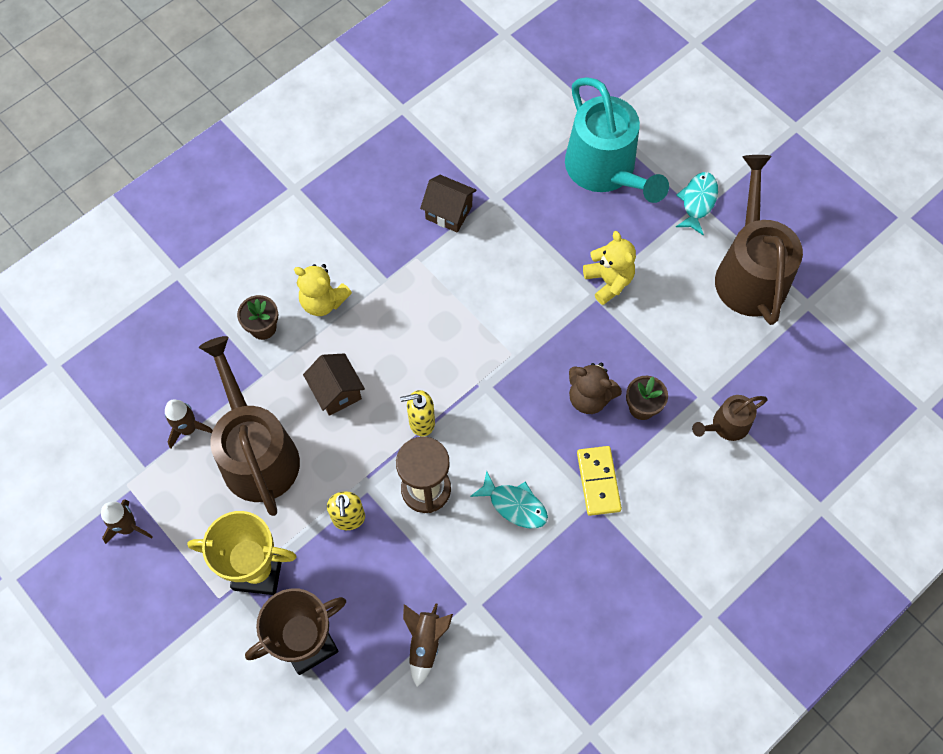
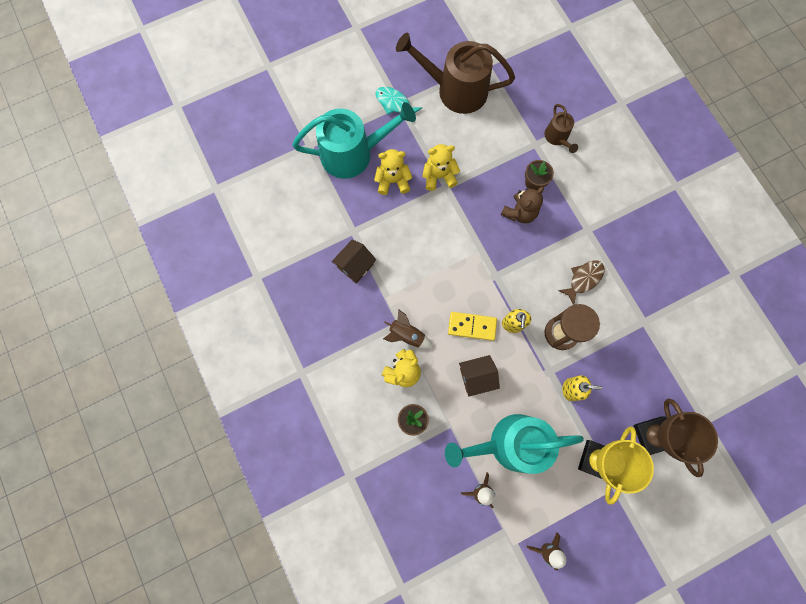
camera: 75 degrees left, 10 degrees up
(257, 453) = (510, 443): brown watering can -> turquoise watering can
(425, 643) = (664, 359): brown rocket -> brown rocket (406, 335)
(514, 505) = (583, 279): turquoise fish -> brown fish
(582, 227) = (393, 181): none -> yellow teddy bear
(598, 481) = (578, 224): yellow domino -> yellow domino (472, 326)

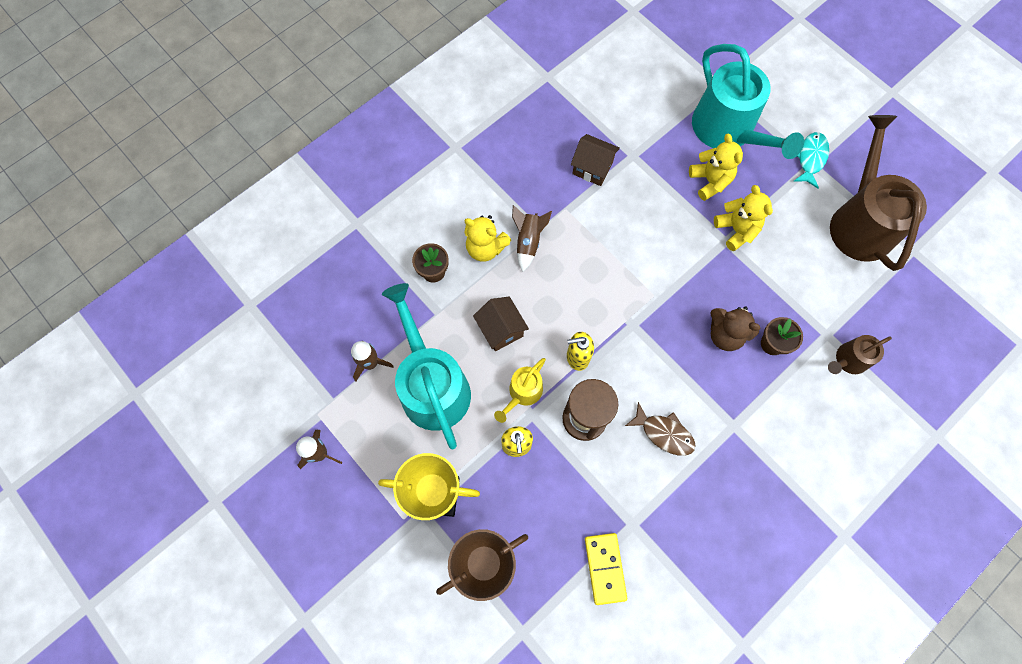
camera: 75 degrees right, 5 degrees down
(472, 326) = (560, 311): yellow domino -> yellow domino (605, 568)
(531, 374) = (523, 393): none -> yellow watering can

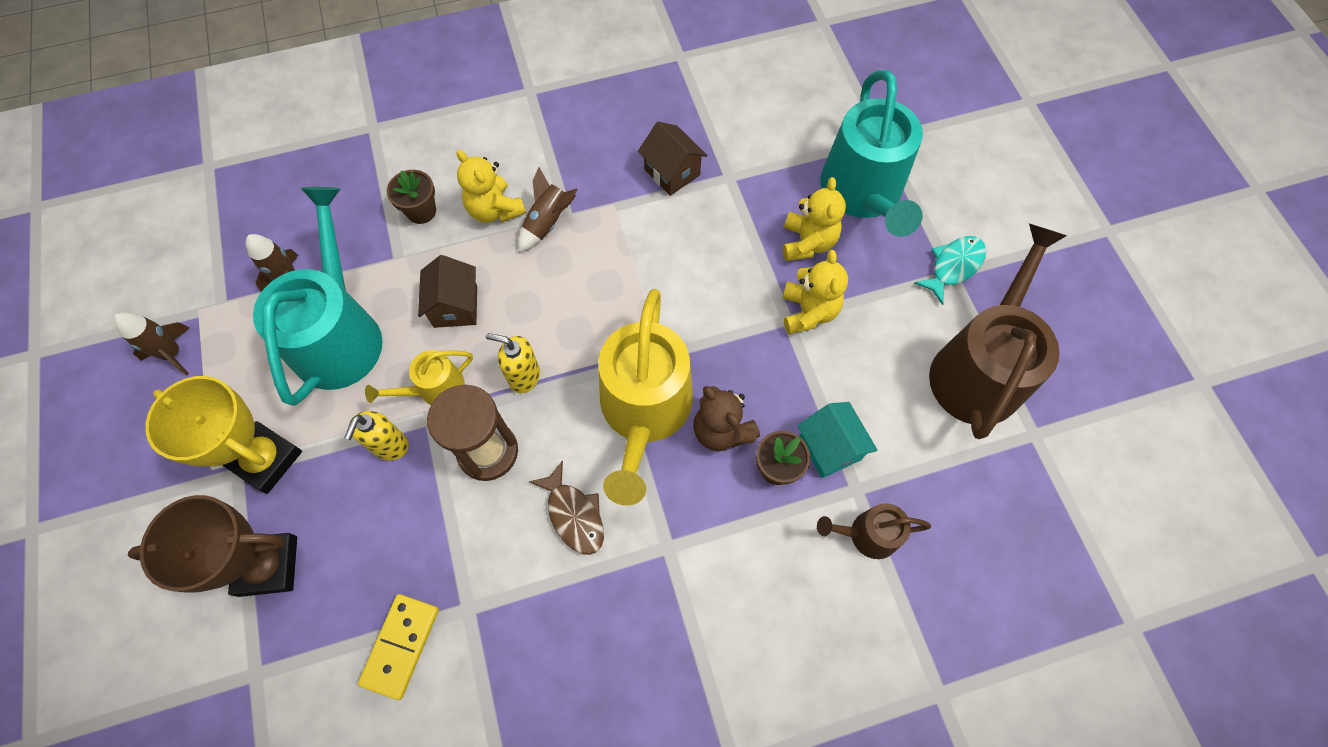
camera: 25 degrees right, 5 degrees down
(669, 345) = (644, 411): none -> yellow watering can
(797, 315) = (829, 448): none -> turquoise house

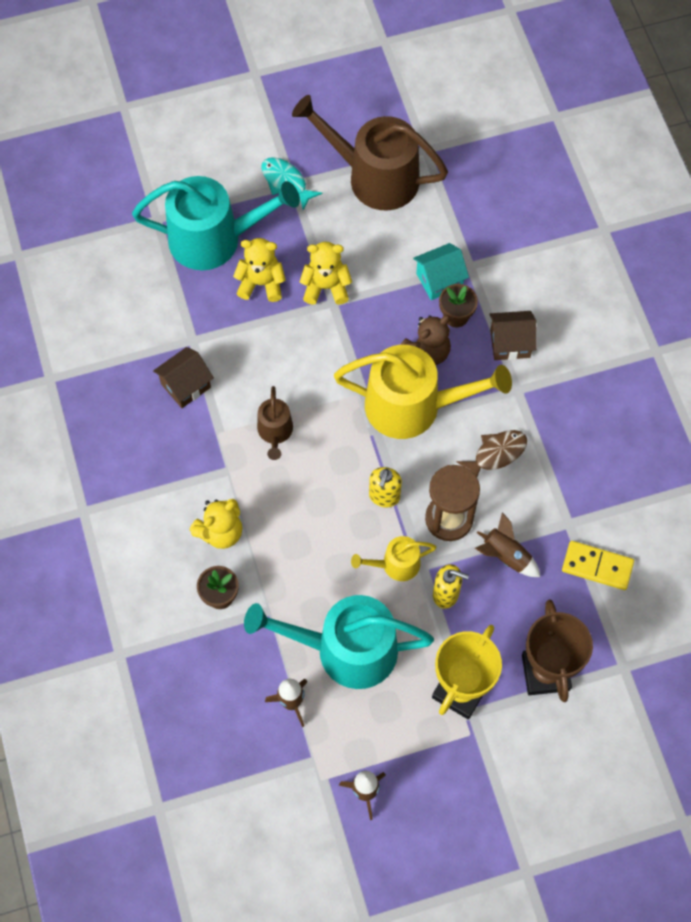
camera: 90 degrees left, 0 degrees up
(435, 389) = (396, 564): yellow watering can -> yellow watering can turned 105 degrees clockwise
(455, 306) = (319, 556): brown house -> brown house (510, 343)
(547, 223) = (236, 486): brown rocket -> brown rocket (505, 555)
(867, 534) = (502, 261): brown watering can -> brown watering can (275, 432)

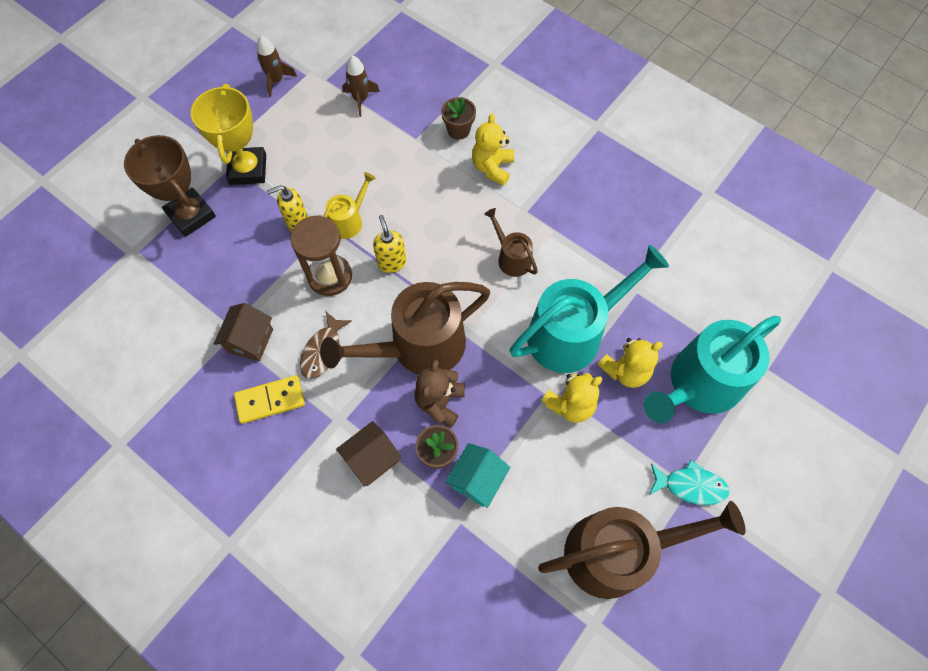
camera: 145 degrees right, 0 degrees up
(186, 385) = (608, 249): brown house -> brown house (250, 340)
(346, 649) = (346, 148): turquoise watering can -> turquoise watering can (572, 333)
(413, 406) = (419, 346): yellow watering can -> brown watering can
(505, 555) = (268, 276): brown rocket -> none
(597, 566) = (188, 312): yellow domino -> yellow domino (270, 400)

